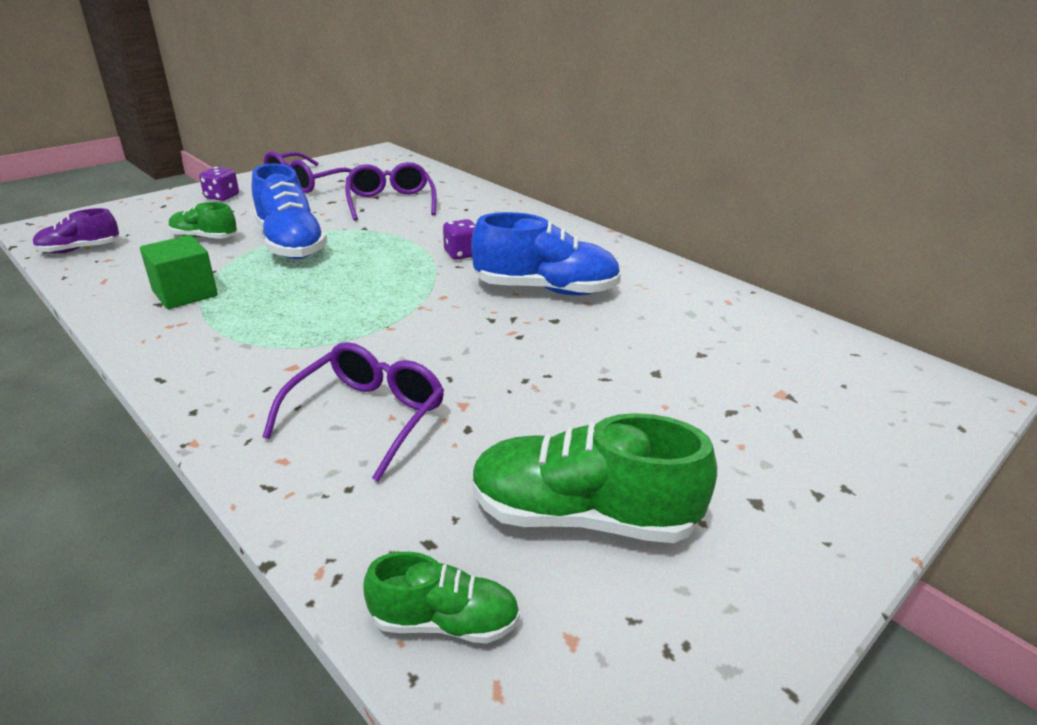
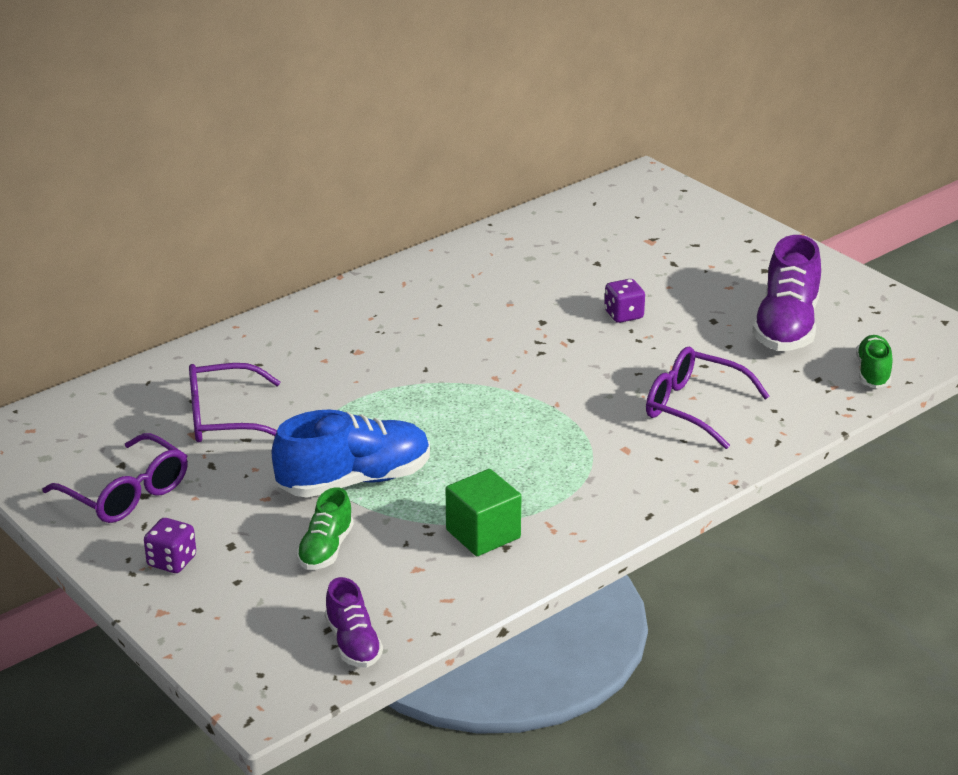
camera: 85 degrees left, 0 degrees up
(462, 254) = (394, 367): purple dice -> purple dice (623, 315)
(545, 289) = (482, 322): blue shoe -> none
(582, 516) = (786, 327): green shoe -> purple shoe

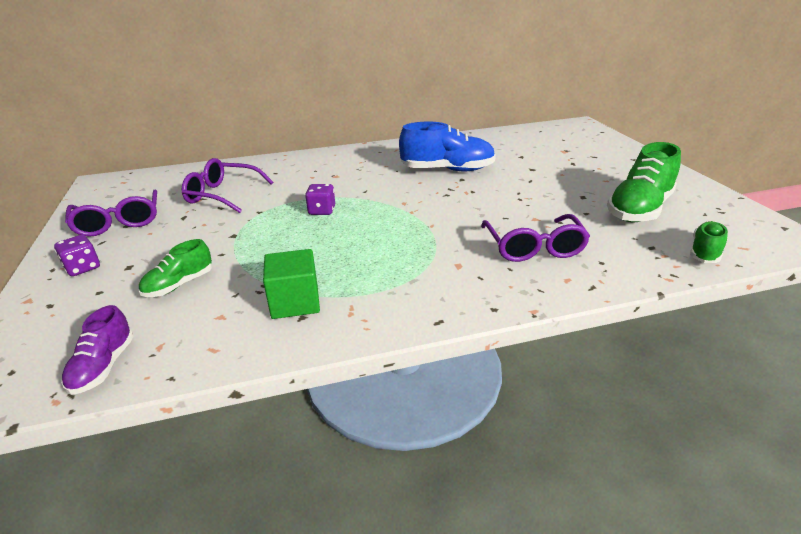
camera: 25 degrees right, 0 degrees up
(354, 481) = (251, 244): blue shoe -> blue shoe (447, 170)
(623, 315) = (519, 184): purple dice -> purple dice (322, 211)
(694, 407) = (533, 247): purple glasses -> purple glasses turned 150 degrees counterclockwise
(786, 327) = (639, 209): purple shoe -> green shoe

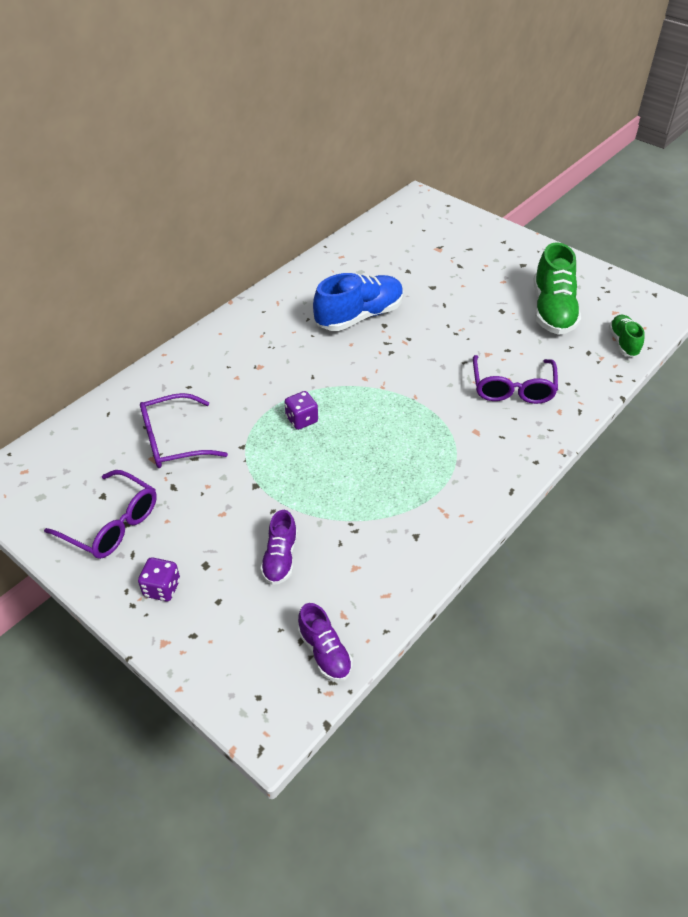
camera: 35 degrees left, 15 degrees up
(179, 285) = (280, 558): green shoe -> purple shoe
(295, 302) = (395, 526): green cube -> none
(533, 247) = (512, 388): purple glasses -> purple glasses turned 45 degrees clockwise

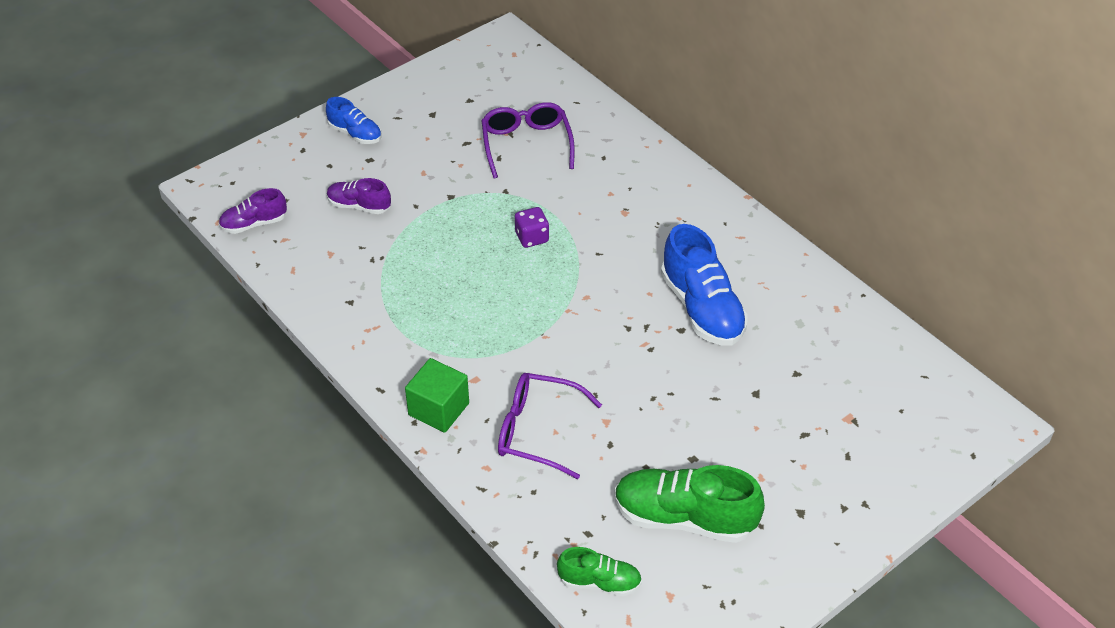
camera: 100 degrees right, 0 degrees up
(111, 524) = (435, 105): purple glasses -> none
(162, 588) = (355, 134): purple dice -> blue shoe
(516, 448) = (438, 409): none -> green cube

